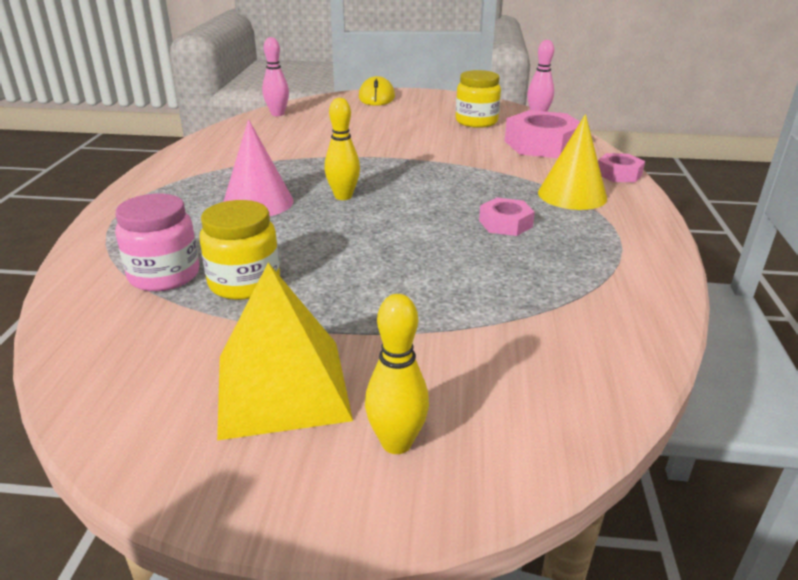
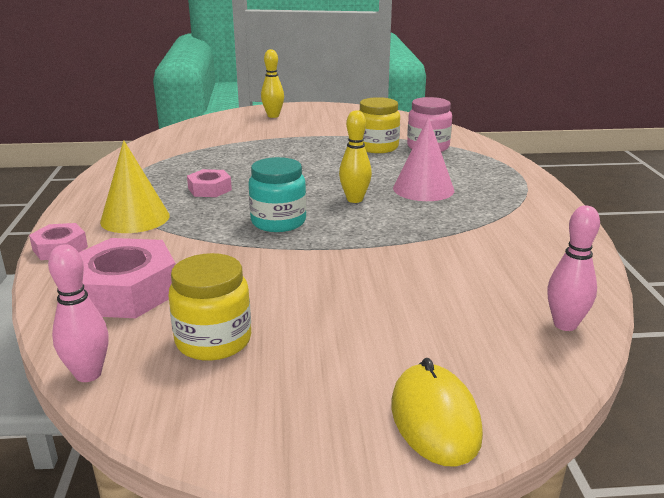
camera: 170 degrees right, 5 degrees down
(282, 387) = (325, 122): yellow pyramid -> none
(429, 180) = (278, 222): none -> turquoise jar

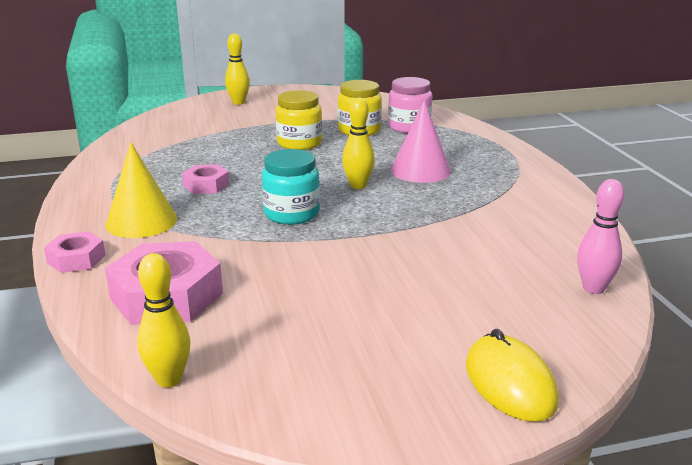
camera: 10 degrees left, 0 degrees up
(88, 374) = (169, 379): pink bowling pin -> yellow bowling pin
(213, 341) = (278, 335): yellow jar -> yellow jar (299, 143)

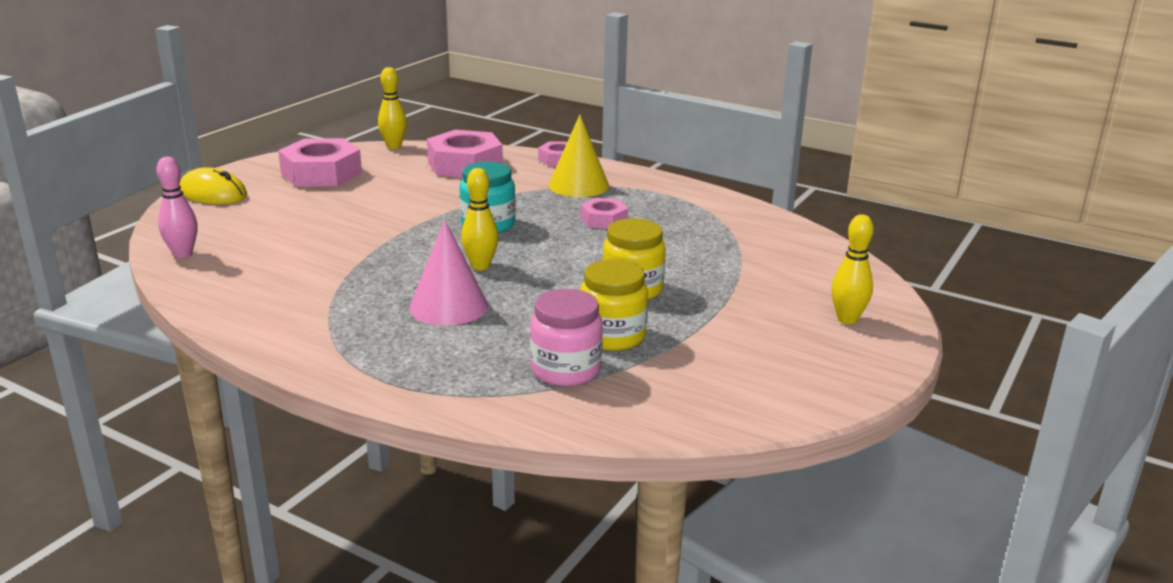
camera: 135 degrees right, 0 degrees up
(336, 360) = (321, 173): none -> pink nut

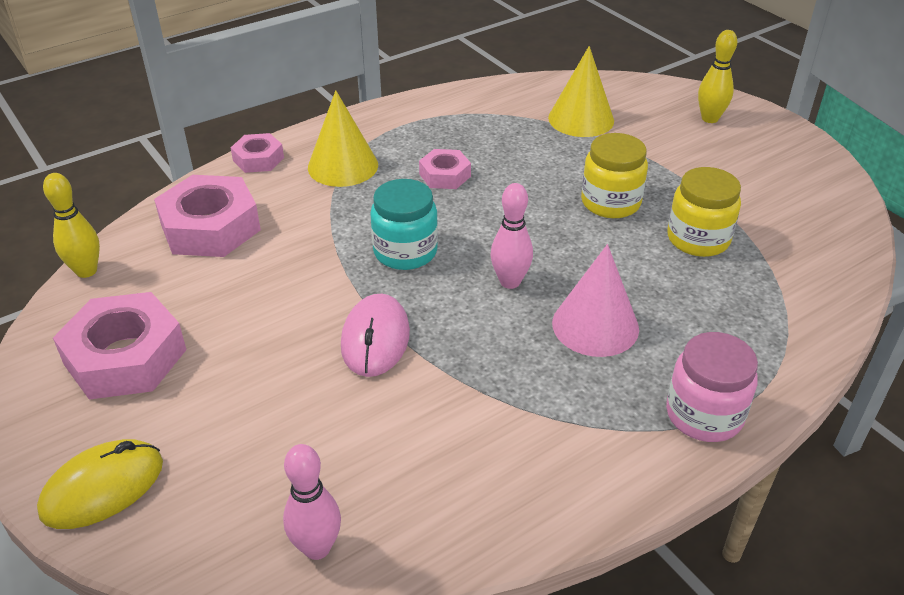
camera: 65 degrees left, 15 degrees up
(380, 234) = (375, 339): none -> pink mouse
(480, 266) = (510, 282): yellow bowling pin -> pink bowling pin
(566, 370) = (753, 282): pink jar -> pink jar (704, 415)
(761, 258) = (581, 119): none -> yellow cone

